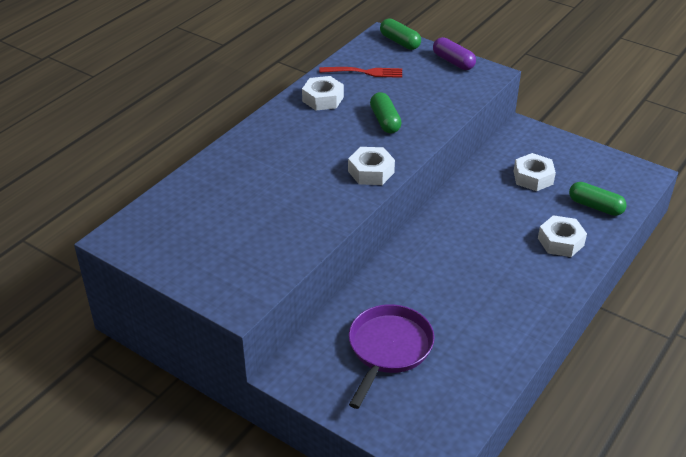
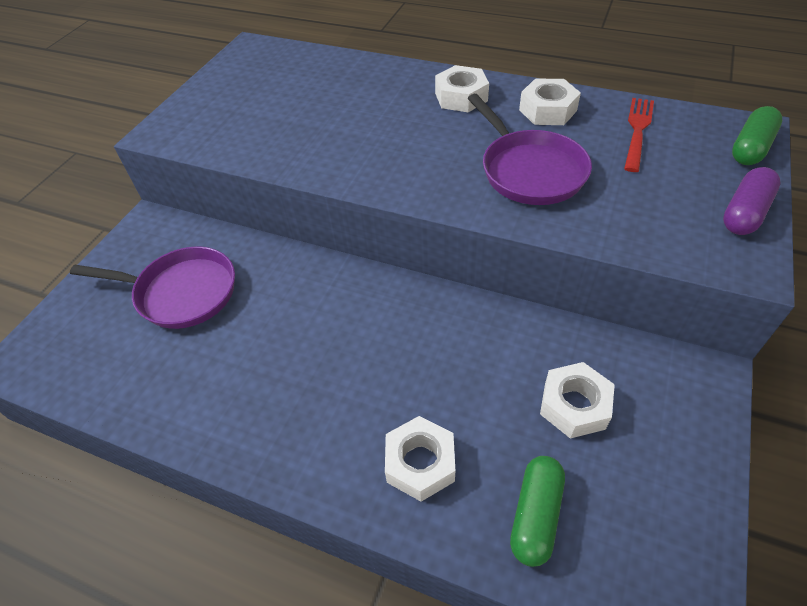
camera: 80 degrees right, 10 degrees up
(364, 72) = (637, 131): red fork -> red fork turned 150 degrees counterclockwise
(371, 172) = (407, 178): white nut -> white nut (461, 97)
(385, 121) = (529, 170): green capsule -> purple pan

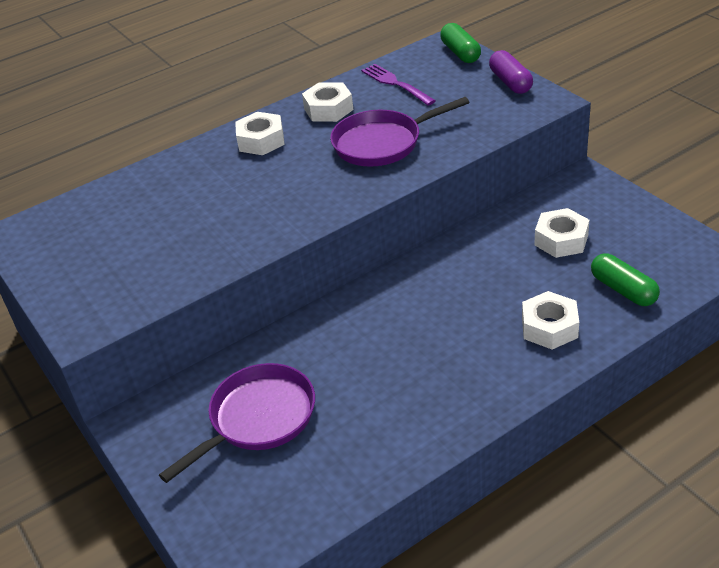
camera: 55 degrees left, 10 degrees down
(529, 170) = (382, 143): purple pan -> purple pan turned 150 degrees clockwise
(637, 131) = (396, 84): red fork -> purple fork

